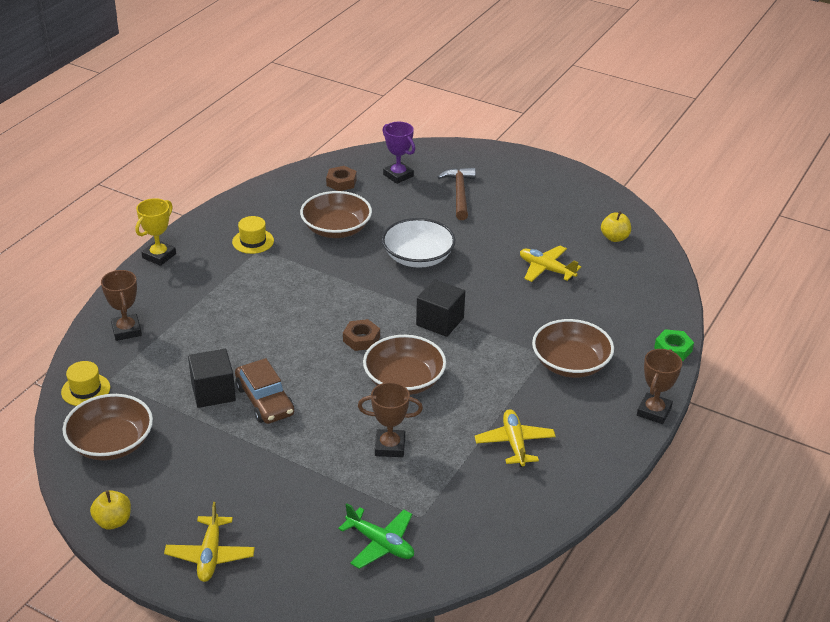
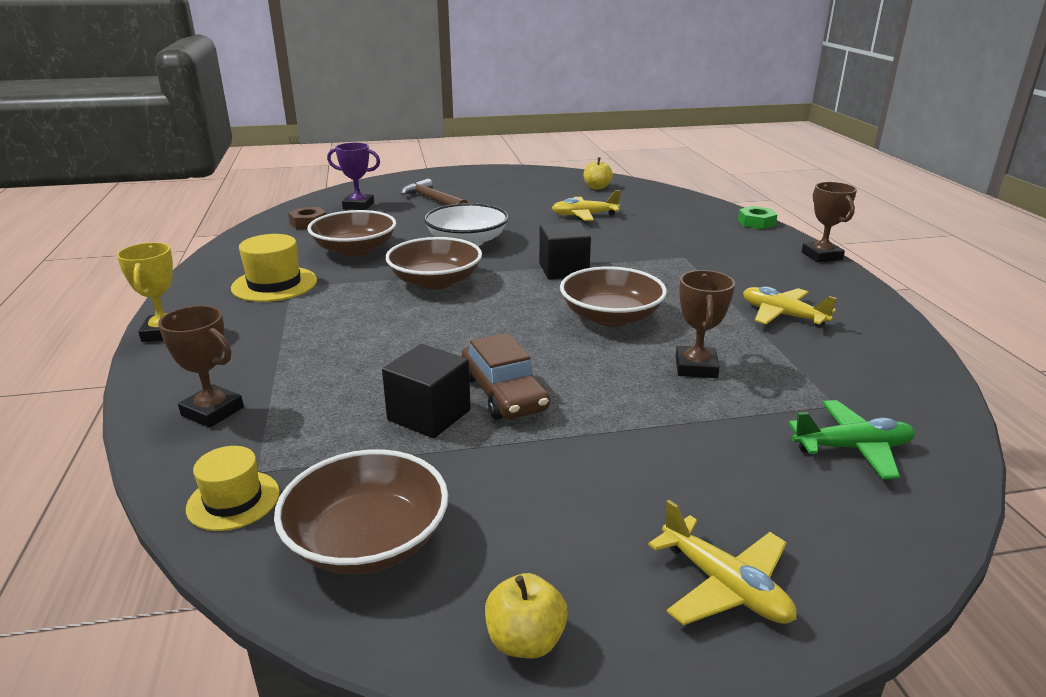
camera: 40 degrees left, 10 degrees down
(253, 241) = (274, 284): yellow hat -> yellow hat, size x1.51
(264, 400) = (503, 393): brown car -> brown car turned 45 degrees clockwise
(361, 339) = (516, 306): brown nut -> none
(390, 446) = (696, 367): brown trophy -> brown trophy turned 45 degrees counterclockwise
(570, 364) = (712, 254): brown bowl -> brown bowl (435, 281)

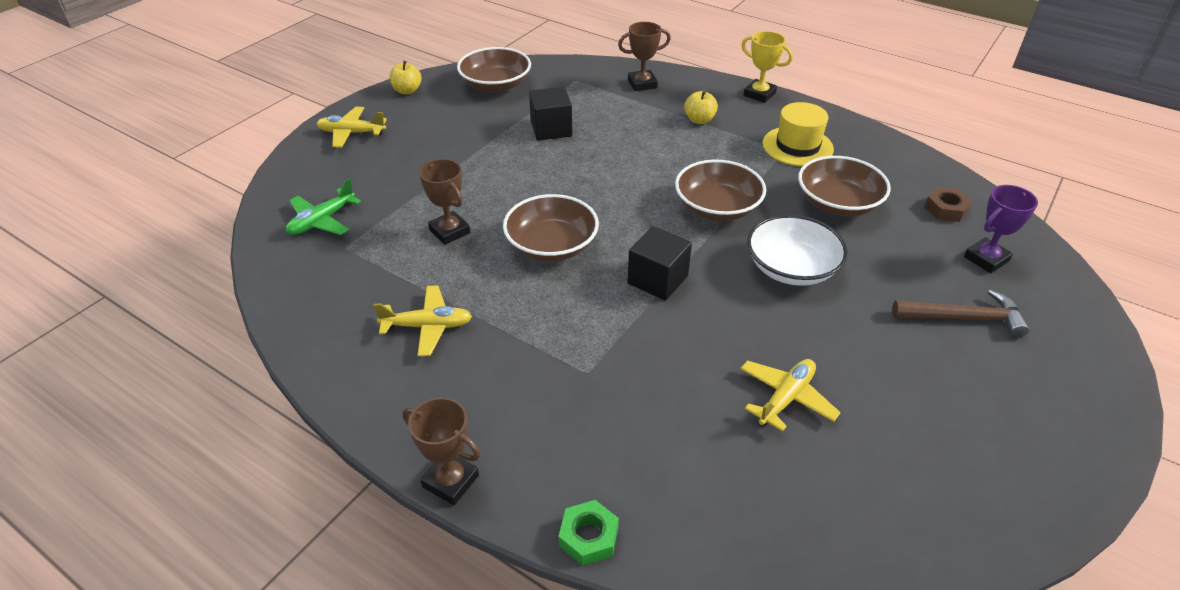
camera: 135 degrees right, 15 degrees up
(233, 500) = (563, 71): yellow hat -> none
(503, 393) = (534, 156): brown car -> none
(597, 187) = (897, 506): yellow apple -> yellow apple (699, 120)

